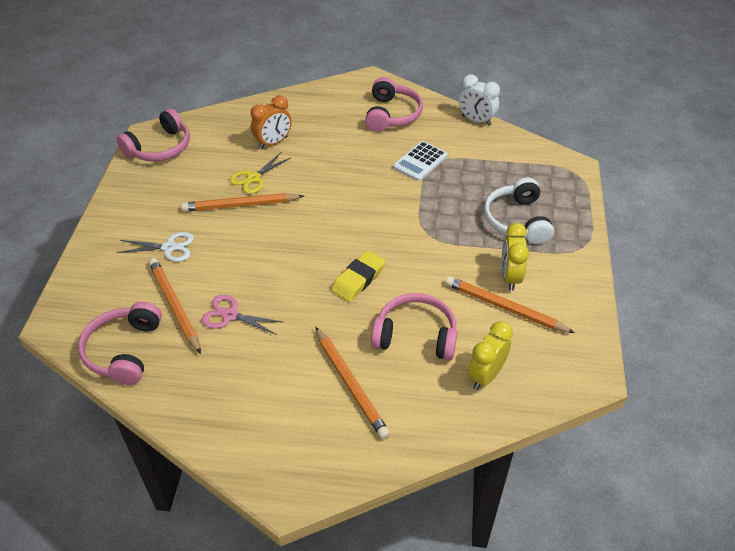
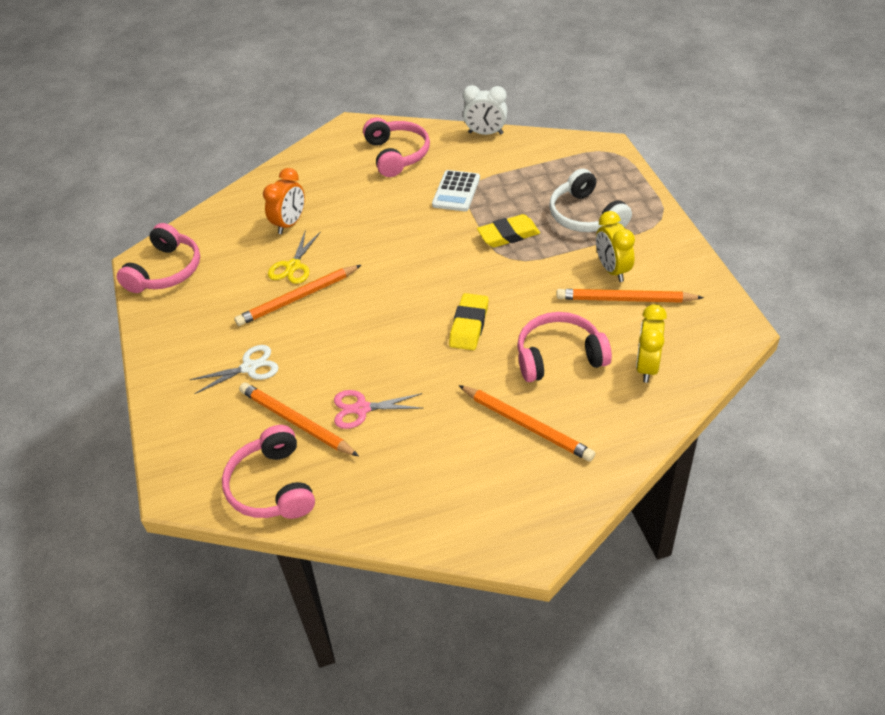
camera: 20 degrees left, 0 degrees up
(440, 214) = (508, 235): none -> yellow eraser

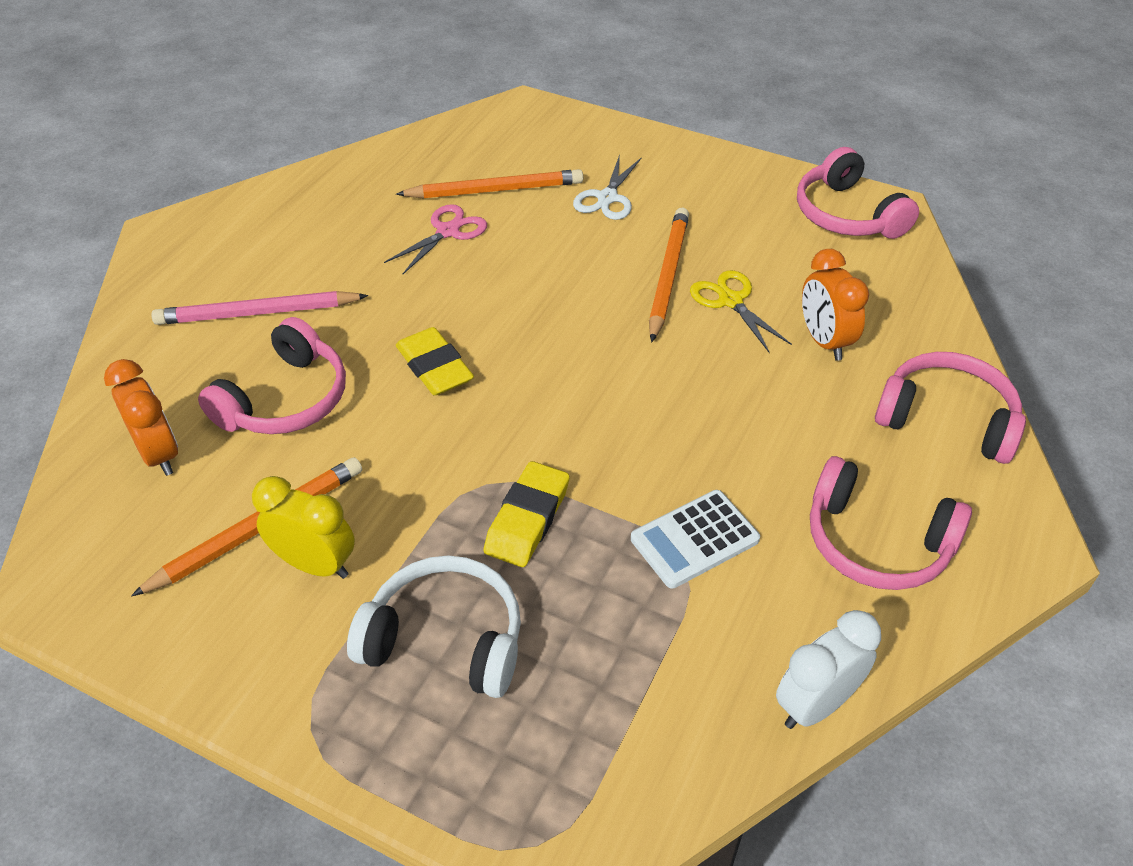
camera: 130 degrees right, 0 degrees up
(272, 486) = (448, 147): pink headphones -> pink headphones (946, 419)
(456, 191) = (694, 539): white calculator -> white calculator turned 90 degrees counterclockwise
(527, 425) = (257, 313): orange pencil -> pink pencil
(647, 367) = (159, 454): yellow clock -> orange clock

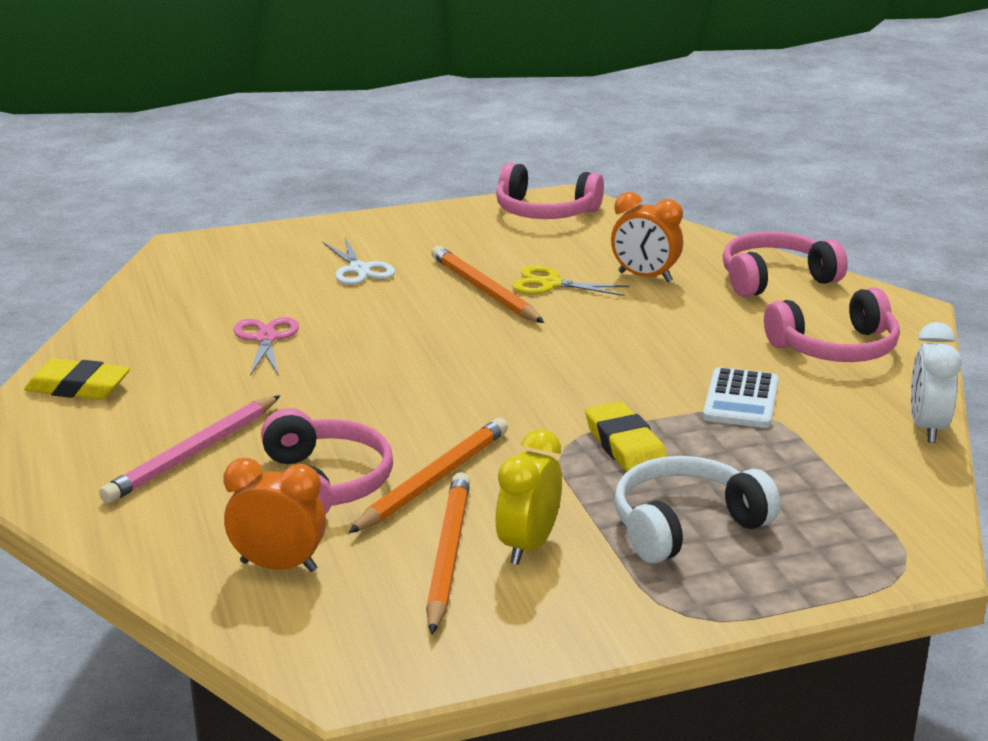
camera: 45 degrees left, 20 degrees down
(315, 564) = (528, 546): yellow clock -> yellow clock turned 45 degrees counterclockwise
(434, 367) = (408, 411): yellow eraser -> yellow eraser (78, 387)
(495, 190) = (258, 301): orange pencil -> orange pencil (433, 480)

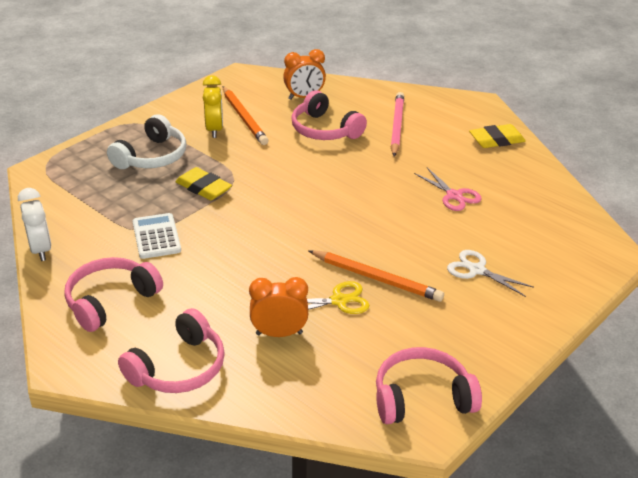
camera: 150 degrees right, 10 degrees up
(433, 480) = (279, 145): orange pencil -> none

